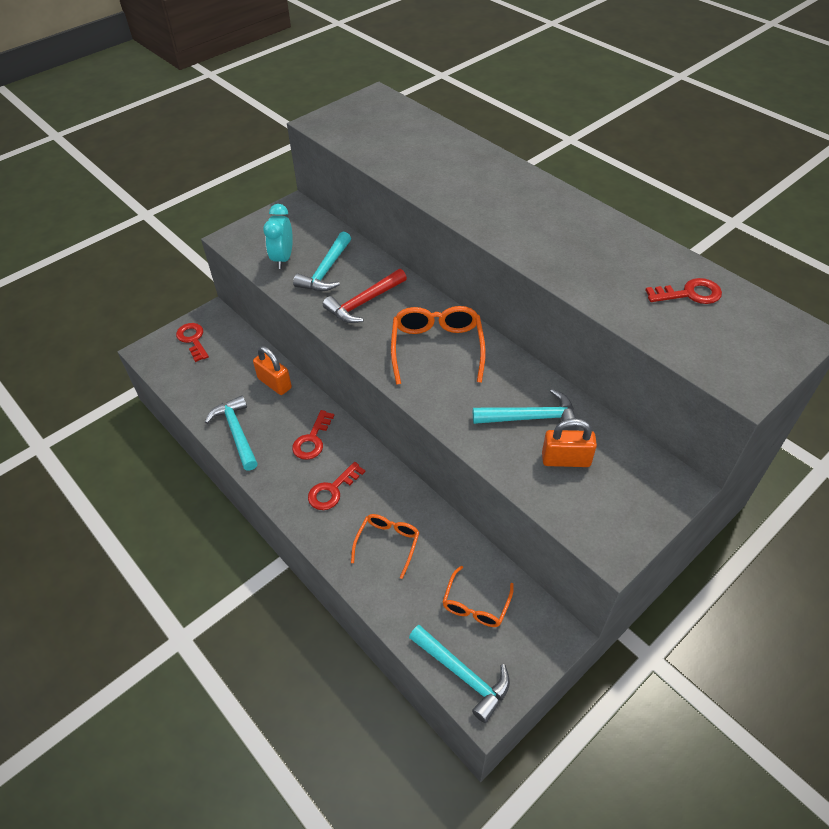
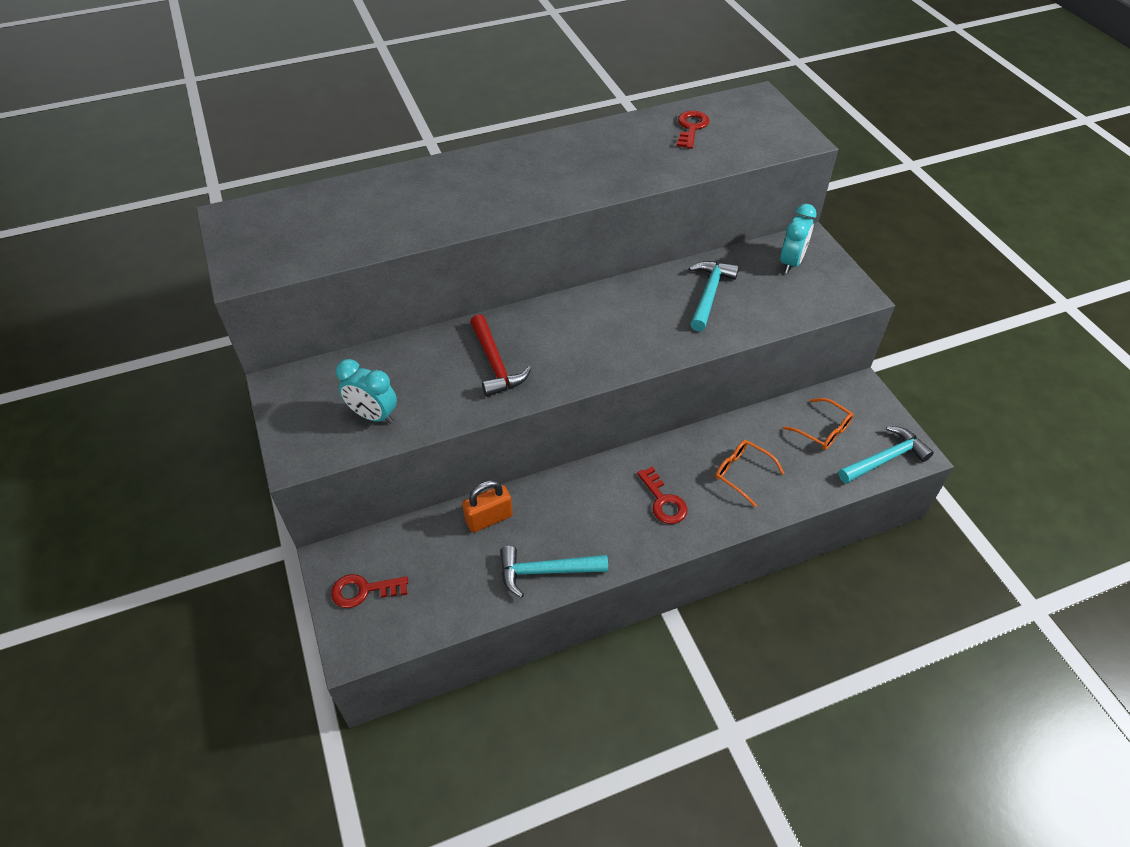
camera: 70 degrees left, 0 degrees up
(312, 440) = (589, 502): red key -> none
(326, 271) = (422, 382): turquoise hammer -> none
(437, 348) = (594, 328): orange glasses -> none
(566, 459) = (762, 289): orange padlock -> none
(626, 476) = (791, 262): none -> turquoise clock

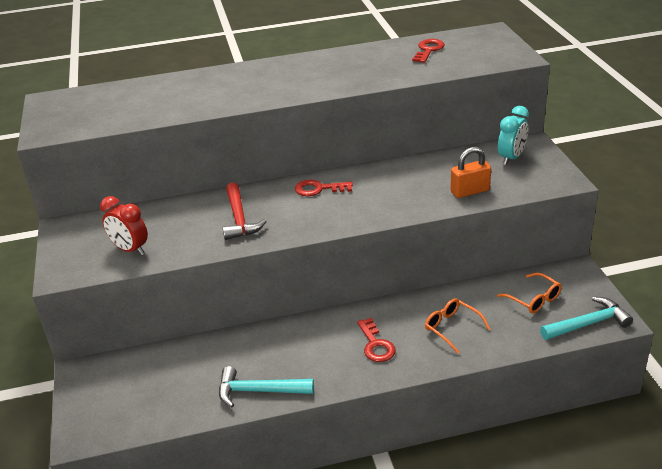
camera: 10 degrees right, 15 degrees down
(363, 590) = (100, 395): red key -> red key (319, 189)
(373, 416) = (130, 249): turquoise clock -> red clock
(489, 518) = (220, 349): orange padlock -> orange padlock (470, 191)
(709, 294) = (433, 178): turquoise hammer -> none

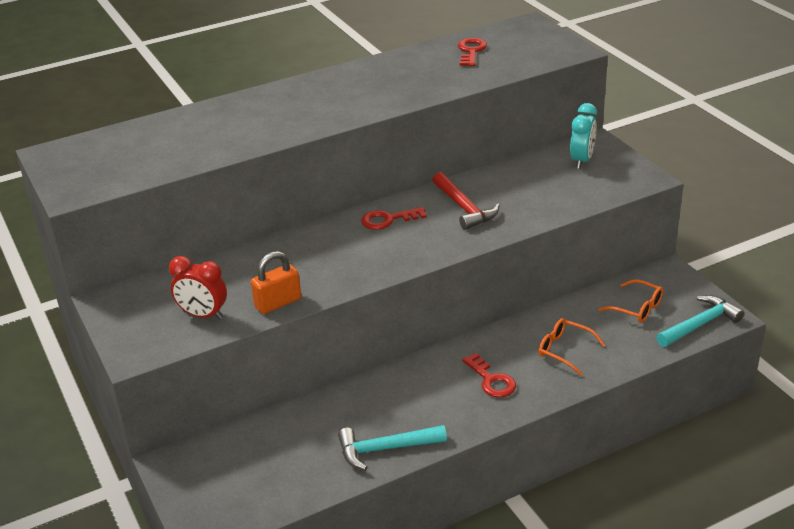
camera: 15 degrees left, 0 degrees up
(239, 219) = (314, 264): red hammer -> red hammer (464, 208)
(470, 191) = (553, 202): orange padlock -> orange padlock (278, 303)

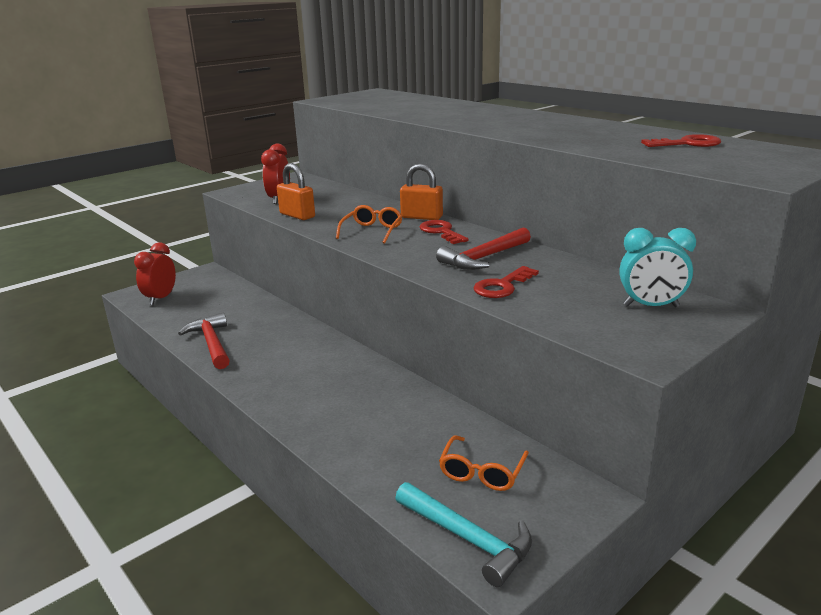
camera: 75 degrees right, 10 degrees down
(236, 501) = (161, 298): none -> red clock
(338, 225) = (421, 217): none -> orange padlock
(385, 449) = (211, 343): turquoise hammer -> red hammer
(491, 380) = (311, 382): red key -> red key (502, 286)
(564, 350) = (373, 422): orange glasses -> orange glasses (372, 231)

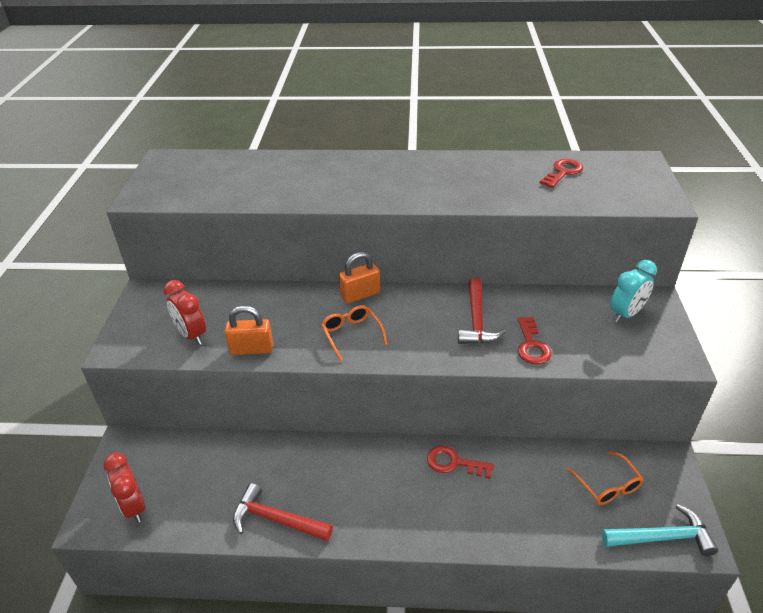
camera: 45 degrees left, 15 degrees up
(441, 232) = (403, 306): red key -> red key (454, 463)

